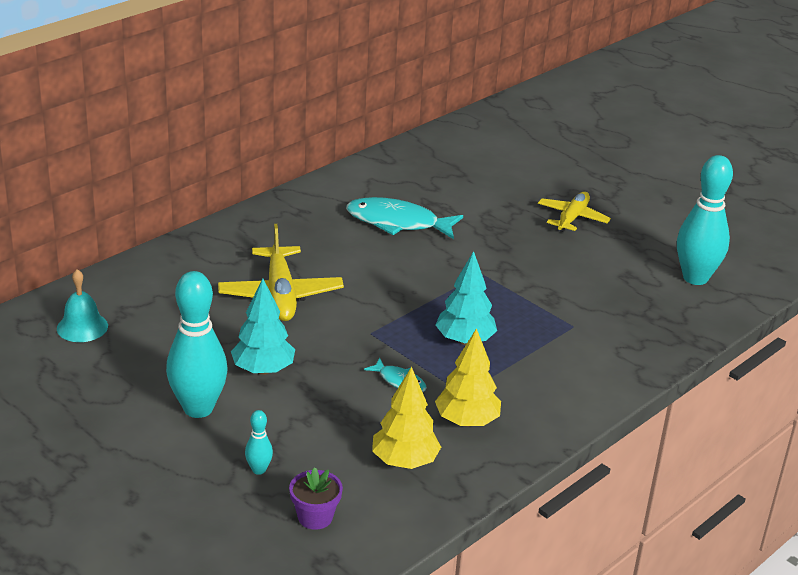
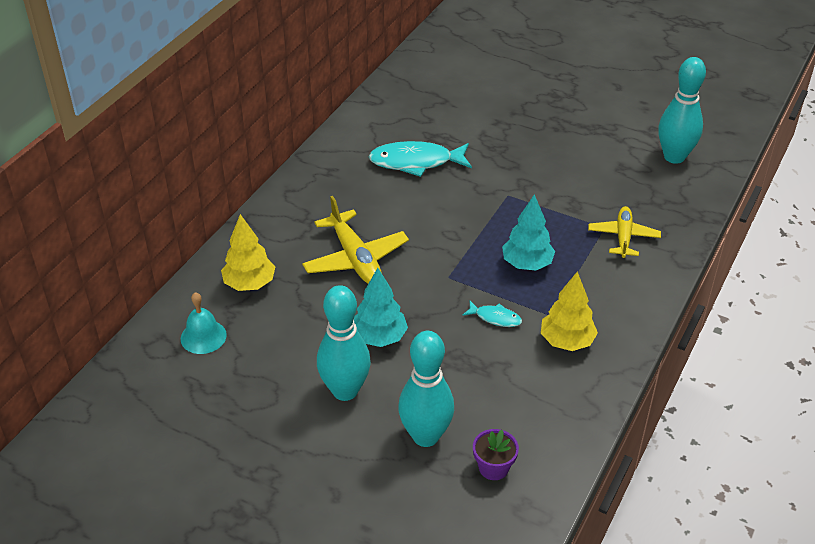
camera: 15 degrees left, 10 degrees up
(259, 470) = (425, 436): turquoise bowling pin -> turquoise bowling pin, size x2.27
(404, 462) = (537, 394): yellow tree -> yellow tree (249, 284)
(572, 218) = (553, 122): yellow plane -> yellow plane (623, 237)

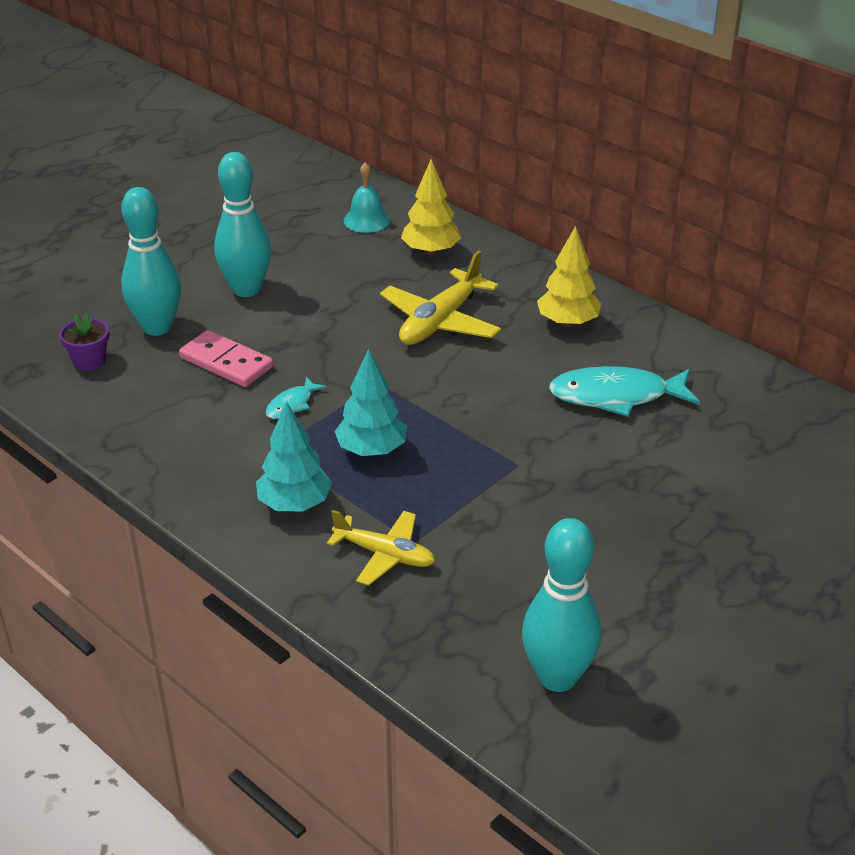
camera: 105 degrees right, 5 degrees down
(355, 259) = (440, 322): yellow plane -> yellow plane turned 45 degrees counterclockwise
(379, 337) = (307, 320): turquoise tree -> turquoise tree (294, 504)
(416, 162) = (616, 396): turquoise fish -> turquoise fish turned 105 degrees counterclockwise
(458, 372) = (226, 362): none -> pink domino
(567, 341) = (223, 451): yellow tree -> yellow tree (567, 322)

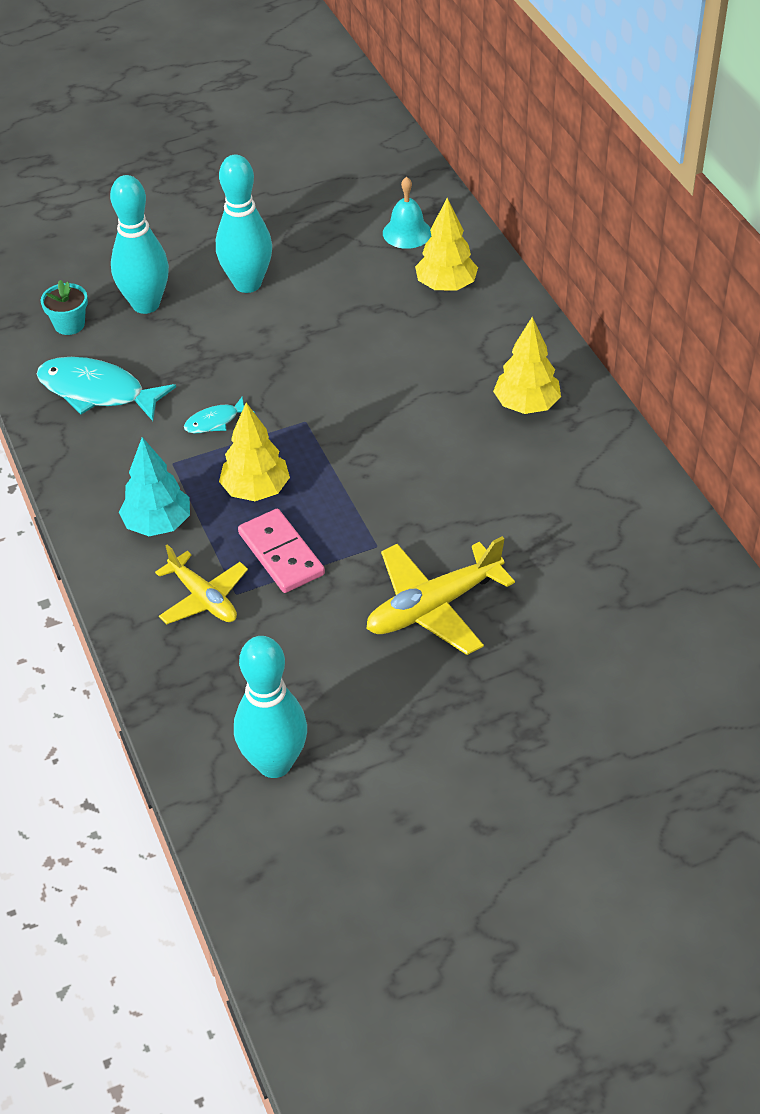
camera: 25 degrees right, 10 degrees up
(89, 361) = (69, 324): purple flower pot -> turquoise flower pot
(226, 362) = (184, 360): pink domino -> pink domino (281, 554)
(371, 450) = (256, 490): turquoise tree -> yellow tree
(440, 322) = (404, 370): yellow plane -> yellow plane (433, 607)
(616, 396) = (517, 501): turquoise fish -> turquoise fish (97, 392)

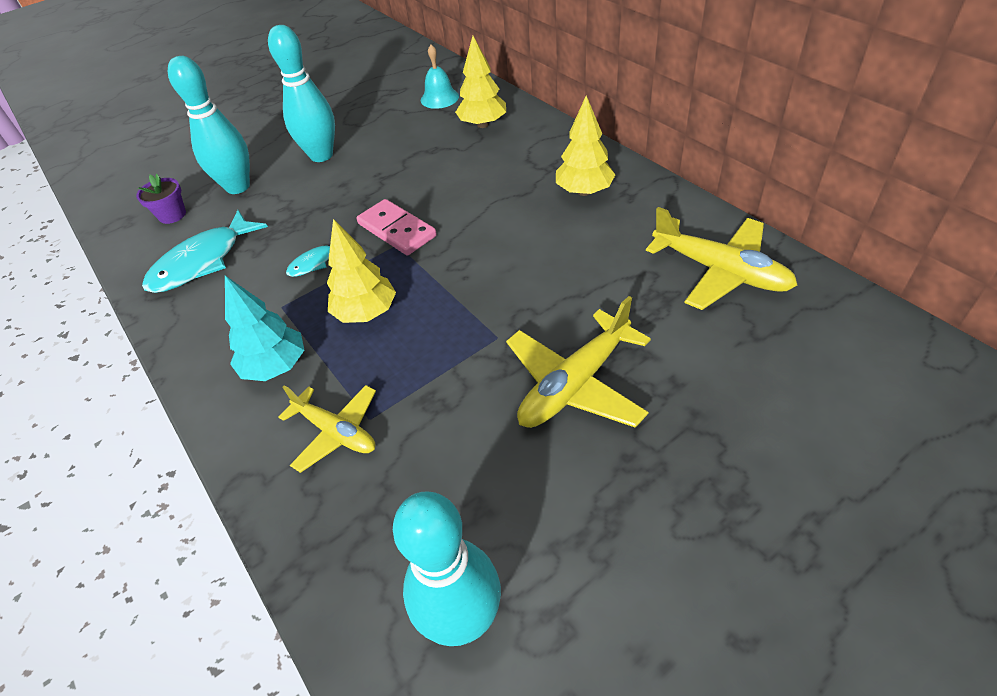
camera: 10 degrees left, 0 degrees up
(69, 324) = (172, 215): turquoise flower pot -> purple flower pot
(97, 392) = (202, 262): turquoise fish -> turquoise fish turned 60 degrees counterclockwise
(281, 554) = (405, 367): pink domino -> pink domino (396, 230)
(624, 532) = (720, 271): none -> yellow plane

